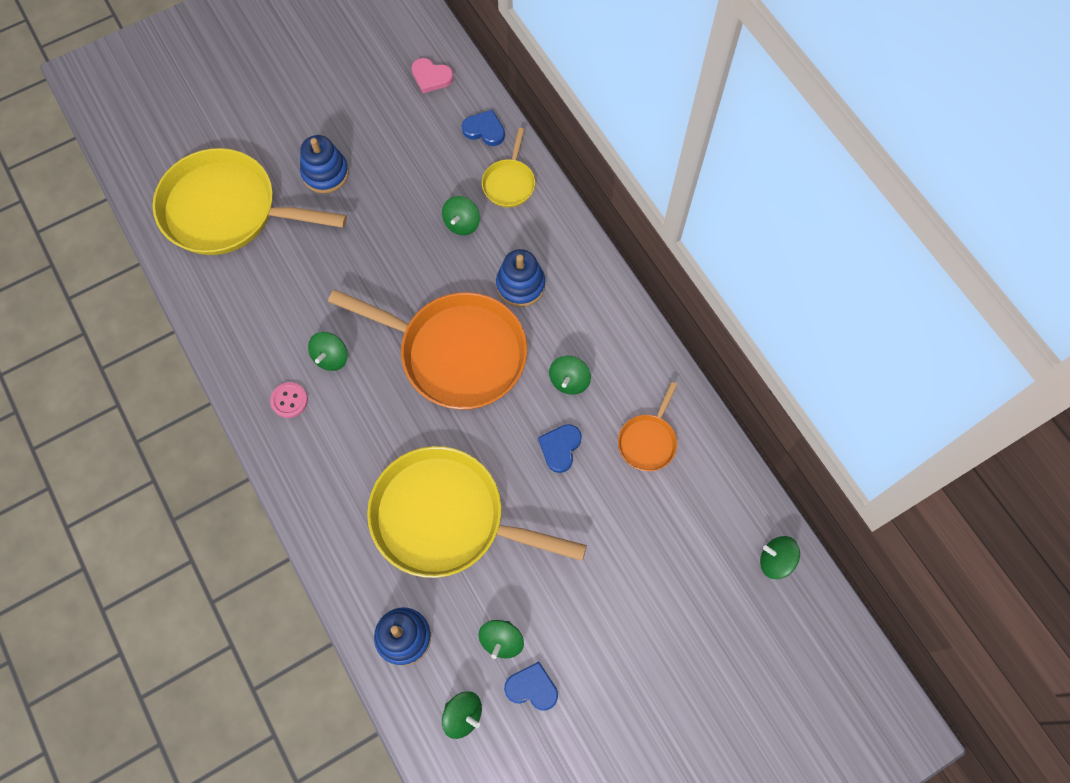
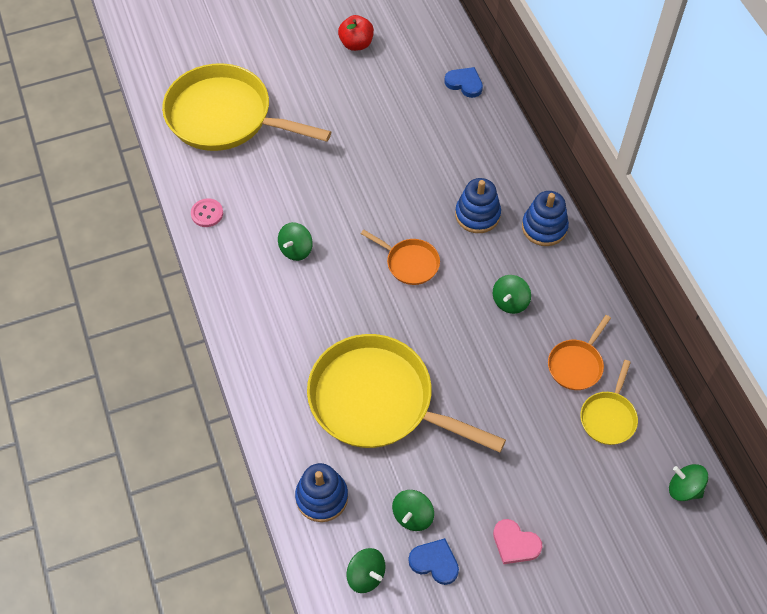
camera: 10 degrees right, 10 degrees down
(289, 400) = (252, 280): pink button -> pink button (207, 213)
(325, 173) = (317, 99): blue stacking toy -> blue stacking toy (544, 227)
(358, 99) = (356, 44): none -> red apple
(431, 77) = (423, 35): pink heart -> pink heart (515, 543)
(456, 353) = (409, 263): orange pan -> orange pan, size x0.46
(462, 223) = (432, 156): green spinning top -> none
(509, 183) = (480, 129): yellow pan -> yellow pan (608, 417)
(560, 448) = (493, 358): blue heart -> none

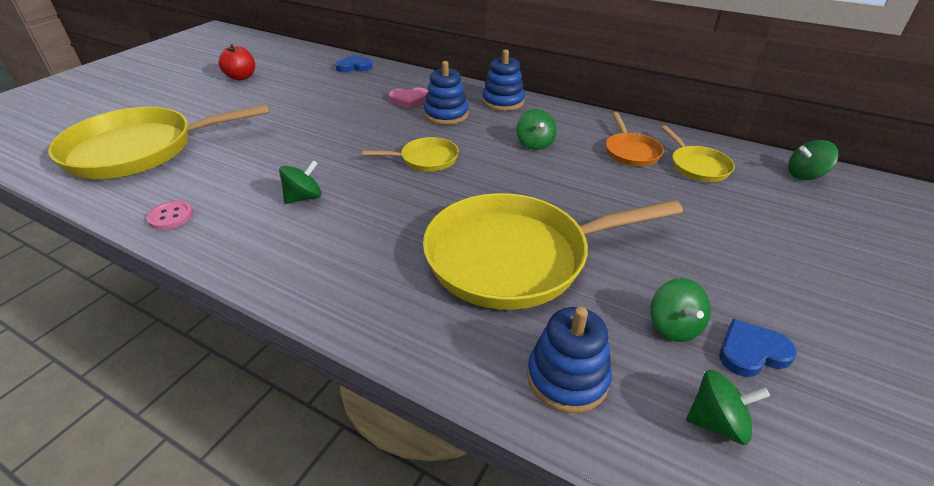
camera: 40 degrees left, 20 degrees down
(296, 249) = (304, 197): green spinning top -> green spinning top turned 120 degrees counterclockwise
(409, 263) = (425, 159): orange pan -> yellow pan
(515, 543) = (779, 284): pink heart -> pink heart (409, 100)

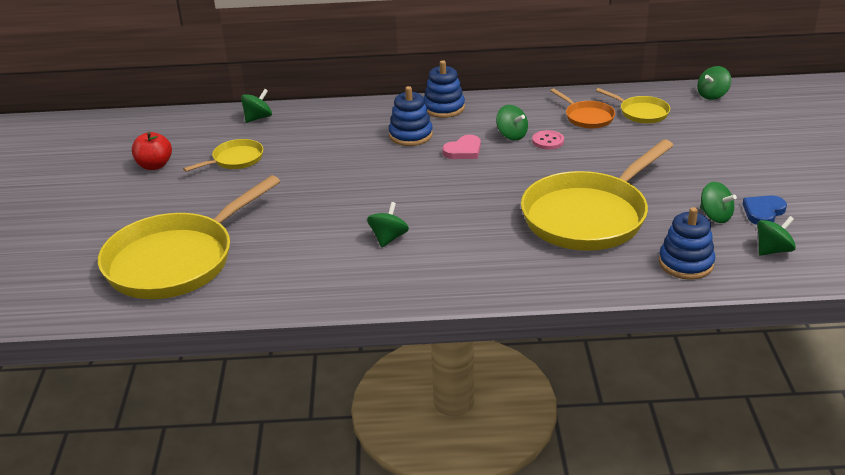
camera: 30 degrees left, 5 degrees down
(171, 216) = (302, 291): pink button -> pink button (548, 141)
(354, 67) = (258, 118): blue heart -> green spinning top
(409, 100) = (359, 133): pink heart -> pink heart (463, 150)
(425, 159) = (443, 176): yellow pan -> yellow pan (235, 159)

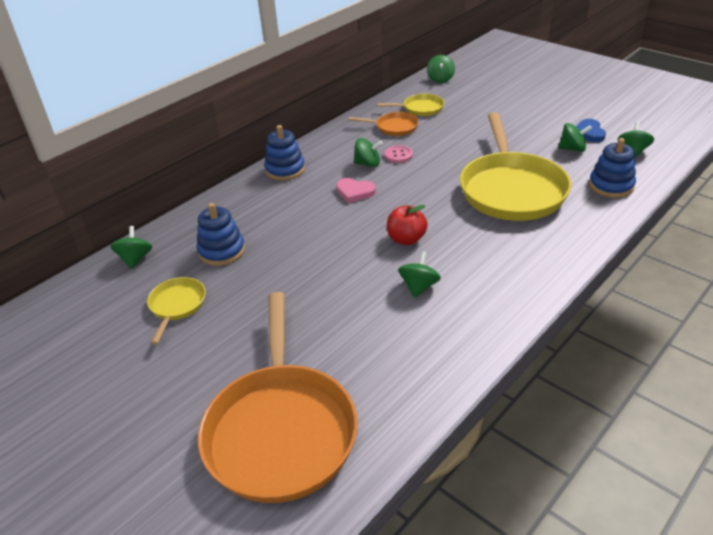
camera: 45 degrees left, 5 degrees up
(154, 165) = (99, 360): red apple -> red apple (406, 239)
(176, 260) = (281, 430): yellow pan -> orange pan
(388, 238) = (419, 287): green spinning top -> green spinning top turned 45 degrees clockwise
(410, 135) = (296, 202): blue stacking toy -> blue stacking toy (222, 251)
(463, 150) = (355, 192): pink heart -> pink heart turned 105 degrees clockwise

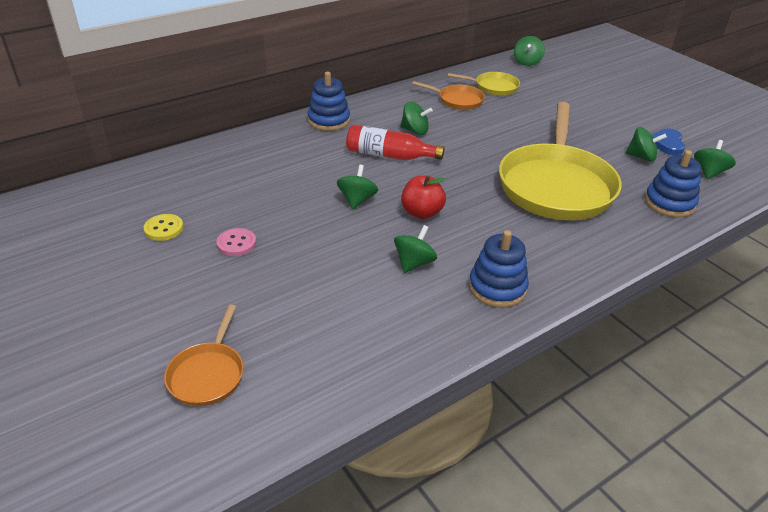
camera: 10 degrees right, 0 degrees up
(135, 259) = (146, 176): green spinning top -> green spinning top (357, 200)
(177, 306) = (164, 229): yellow pan -> yellow button
(222, 251) = (231, 186): blue stacking toy -> blue stacking toy (497, 288)
(281, 430) = (208, 374): orange pan -> orange pan, size x0.46
(355, 192) = (389, 155): pink heart -> red bottle
(398, 155) = (450, 128): pink button -> pink button (236, 243)

